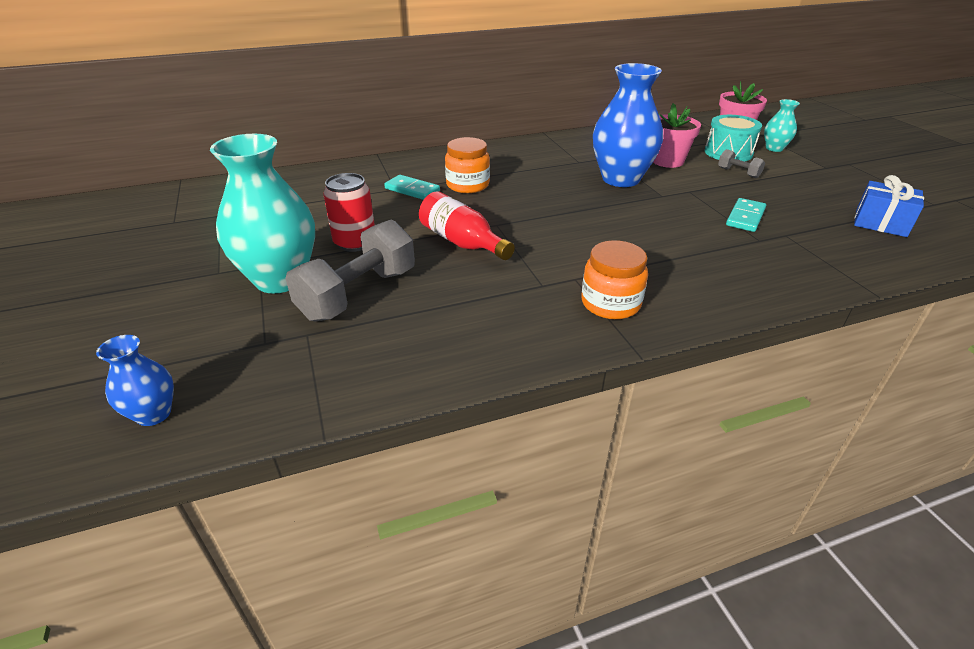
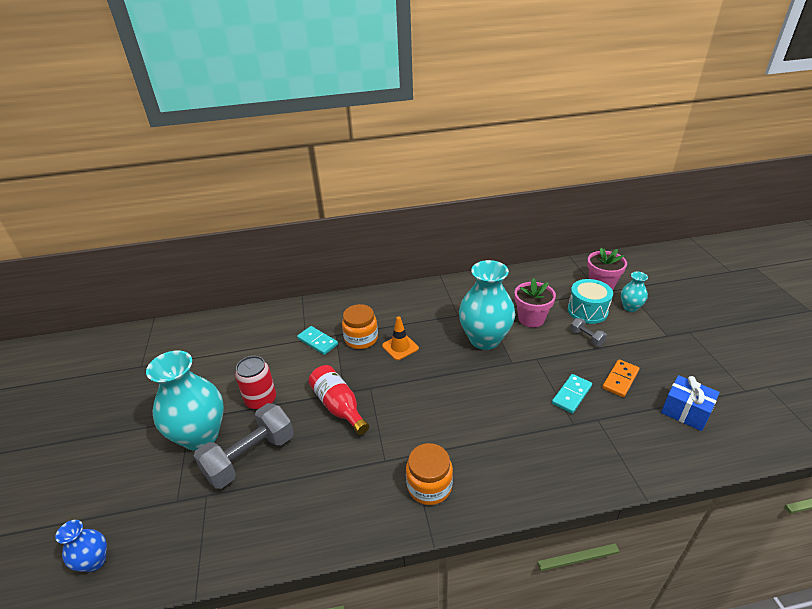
camera: 10 degrees right, 0 degrees up
(520, 189) = (400, 347): none -> orange traffic cone
(620, 179) = (484, 339): blue vase -> turquoise vase
(794, 202) = (620, 379): none -> orange domino

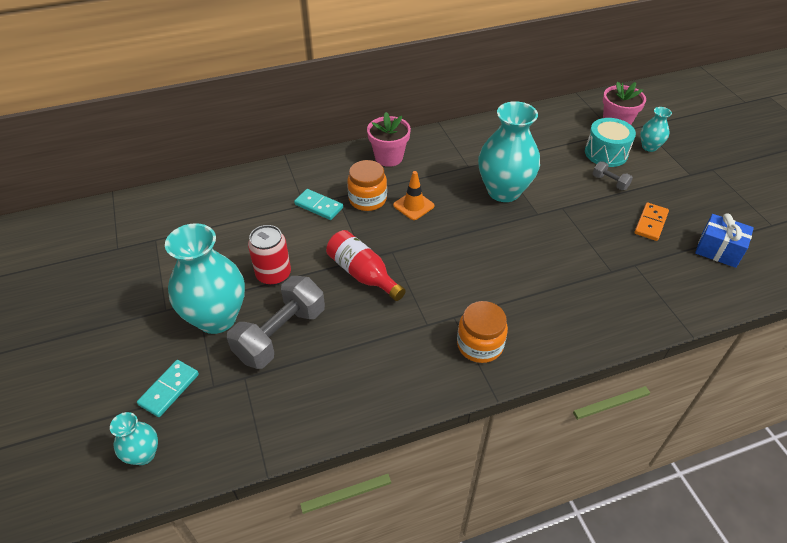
camera: 10 degrees left, 10 degrees up
(94, 561) = (143, 454): blue vase -> turquoise vase
(531, 319) = (548, 165): pink flower pot -> pink flower pot (389, 157)
(571, 395) = (605, 242): turquoise domino -> turquoise domino (169, 389)

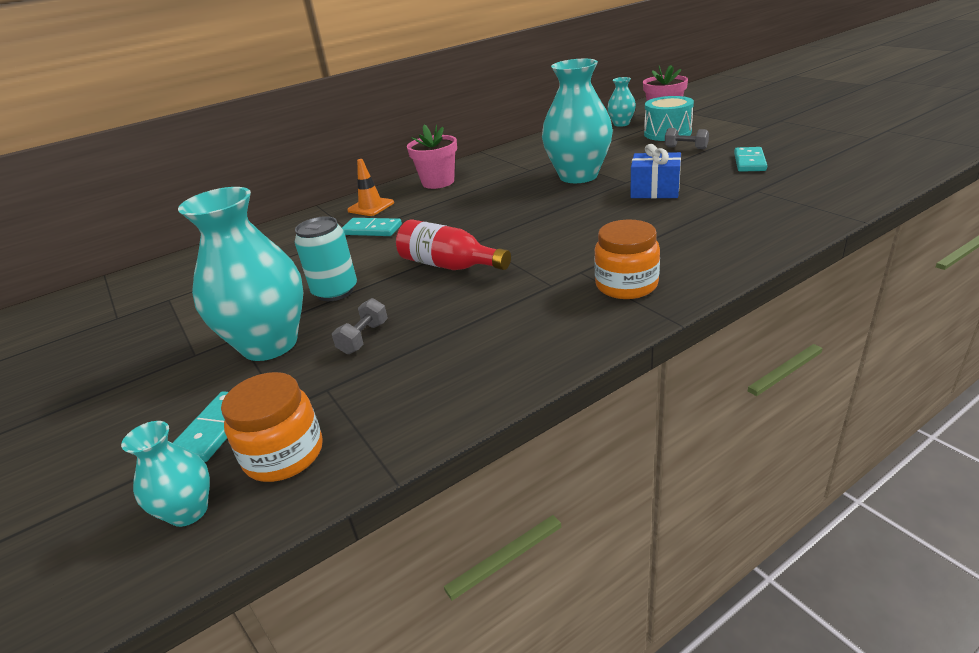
camera: 10 degrees left, 15 degrees down
(273, 274) = (335, 291): red can -> turquoise can
(281, 334) = (364, 338): grey dumbbell -> grey dumbbell, size x0.46
(367, 199) = (428, 213): orange jar -> orange jar (284, 454)
(413, 205) = (484, 206): orange traffic cone -> orange traffic cone (371, 207)
(649, 147) = (707, 121): turquoise vase -> turquoise vase (621, 124)
(651, 223) = (749, 162): orange domino -> turquoise domino
(718, 250) = (834, 162): blue gift -> blue gift (655, 190)

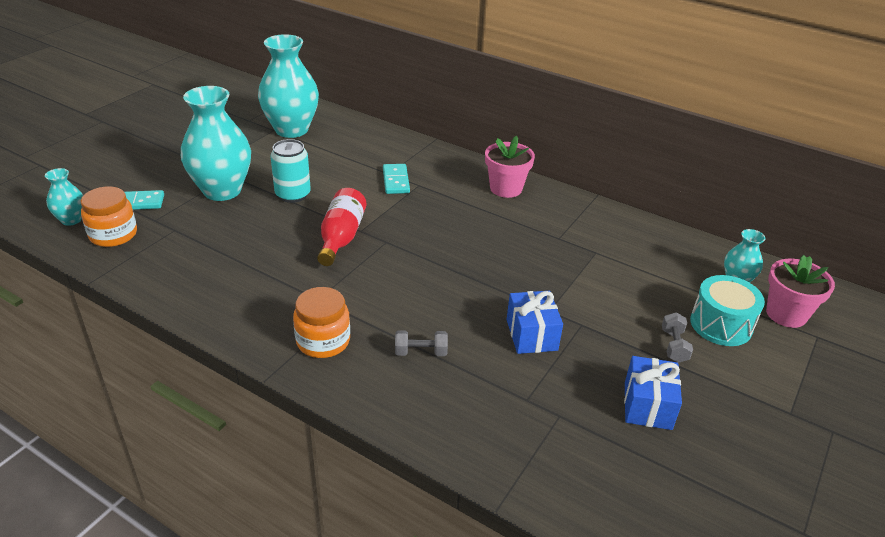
camera: 60 degrees right, 5 degrees up
(364, 338) = (232, 226): grey dumbbell -> grey dumbbell (421, 352)
(371, 207) = (440, 167): orange traffic cone -> none
(578, 176) = (553, 274): turquoise vase -> turquoise vase (291, 129)
(749, 162) = (647, 405): turquoise domino -> blue gift

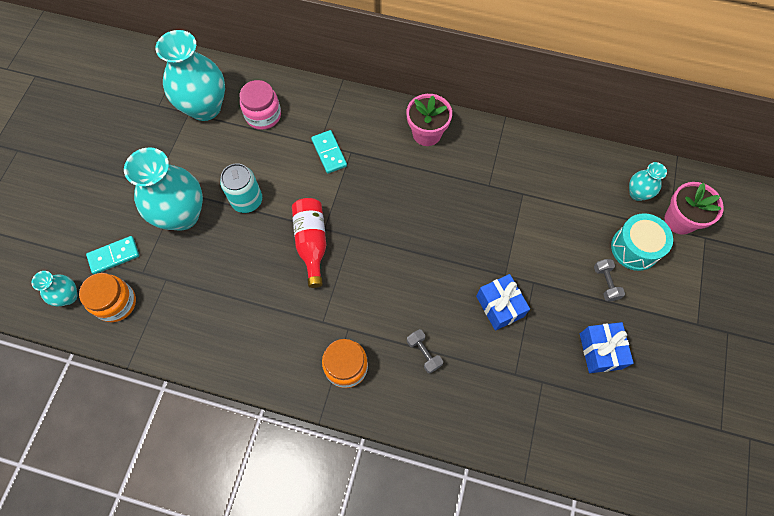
camera: 15 degrees left, 30 degrees up
(344, 145) = (263, 115): none -> pink jar
(421, 352) = (424, 353): grey dumbbell -> grey dumbbell turned 75 degrees clockwise

